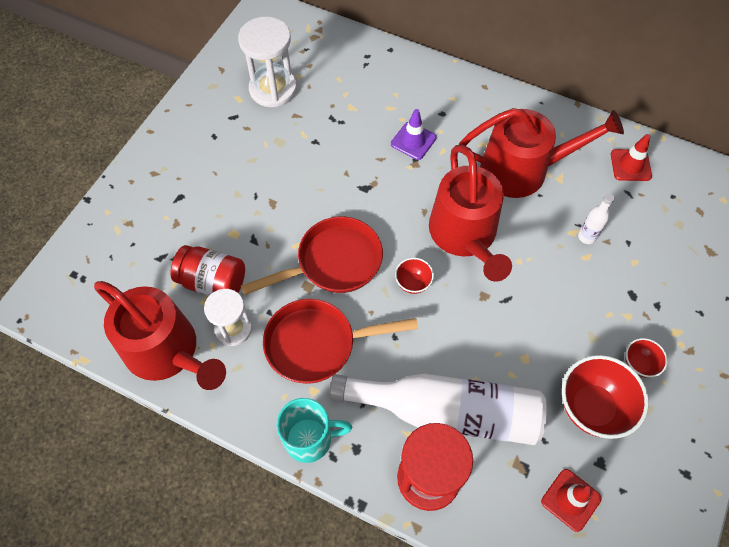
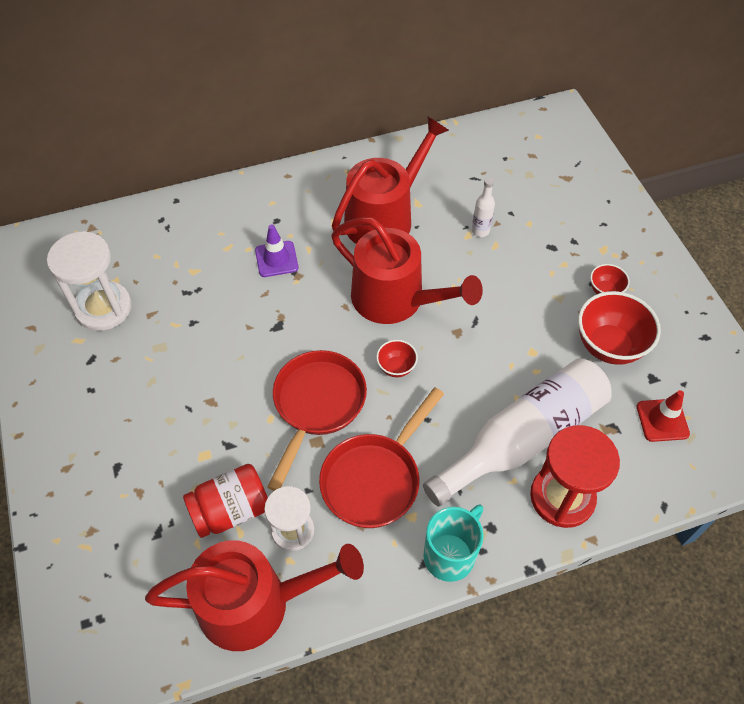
camera: 45 degrees left, 5 degrees down
(630, 165) = (455, 157): red traffic cone -> none

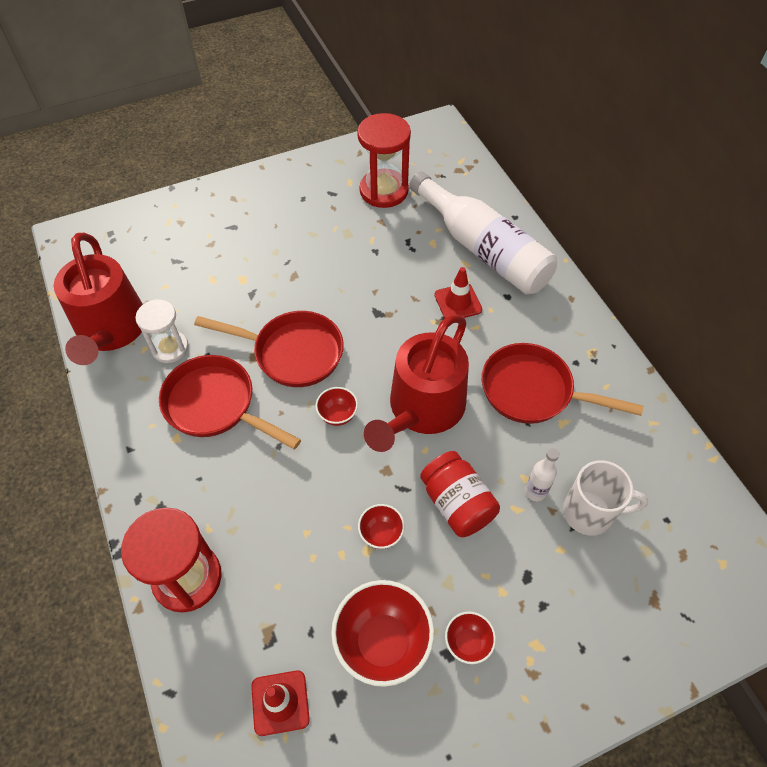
camera: 85 degrees right, 0 degrees up
(103, 308) = (384, 191): white hourglass -> red hourglass
(231, 510) = (191, 304): red jar -> red jar (457, 504)
(276, 259) = (458, 302): purple traffic cone -> red traffic cone
(384, 217) = (533, 391): red watering can -> red pan
(450, 555) = (136, 472): turquoise mug -> none
(499, 201) = (590, 513): none -> white mug
(517, 340) = (381, 534): none -> red bowl
(523, 438) = (257, 539): white bottle -> white bottle (483, 249)

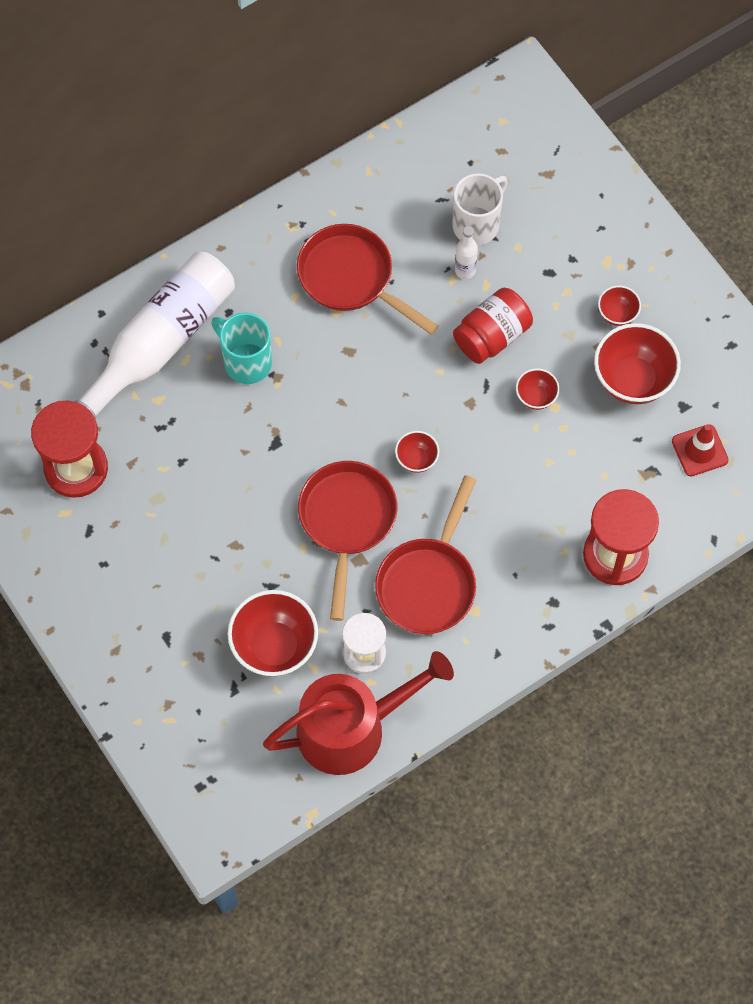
camera: 100 degrees left, 10 degrees up
(200, 289) = (274, 646): none -> red bowl
(422, 409) = (393, 380): red watering can -> none
(458, 302) = (246, 362): red traffic cone -> turquoise mug
(533, 391) = (351, 278): red pan -> red pan turned 120 degrees clockwise
(590, 513) = (477, 224): white mug -> white mug turned 45 degrees clockwise

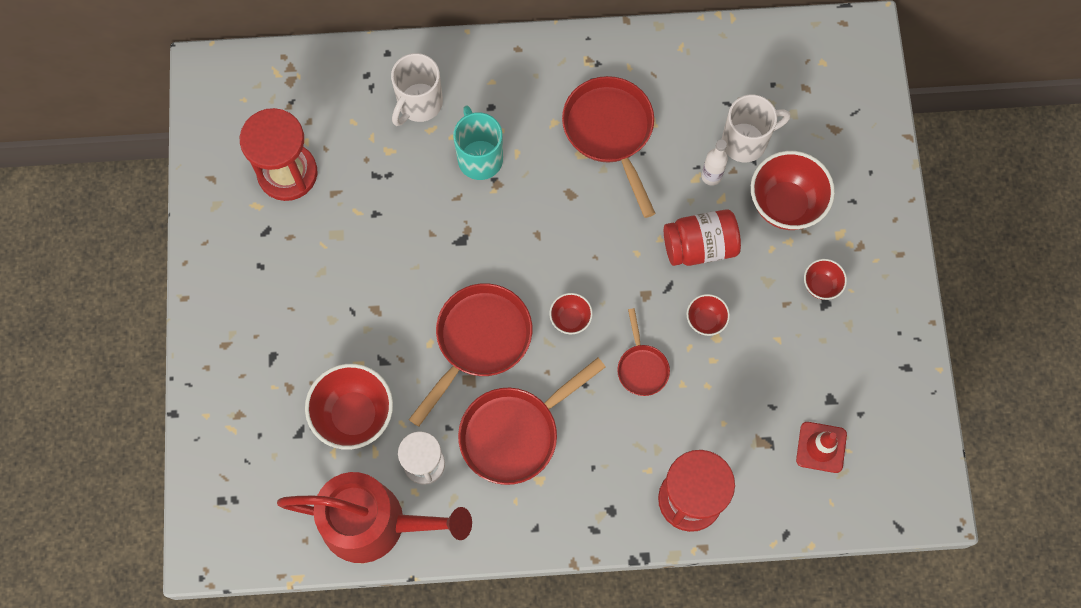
camera: 30 degrees right, 5 degrees up
(160, 343) = (419, 104): white bottle -> white mug
(505, 467) = (641, 367): none -> red pan
(632, 380) = (799, 351): red bowl -> red bowl (785, 204)

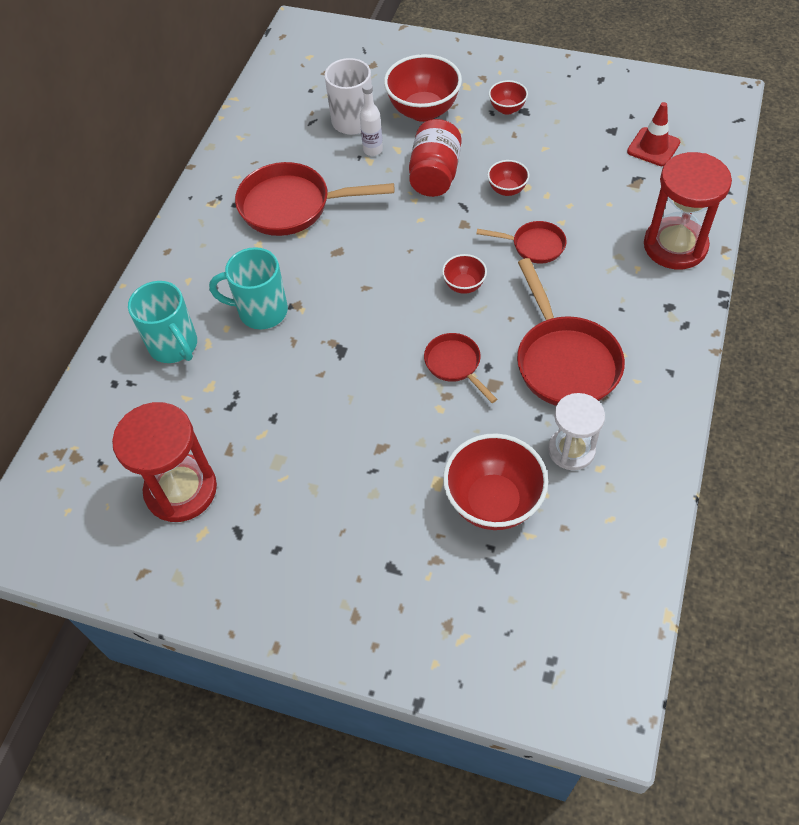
camera: 65 degrees left, 15 degrees down
(374, 523) = (623, 516): red watering can -> none
(419, 104) = (174, 346): white mug -> turquoise mug
(479, 341) = (455, 365): red pan -> red pan, size x0.54

